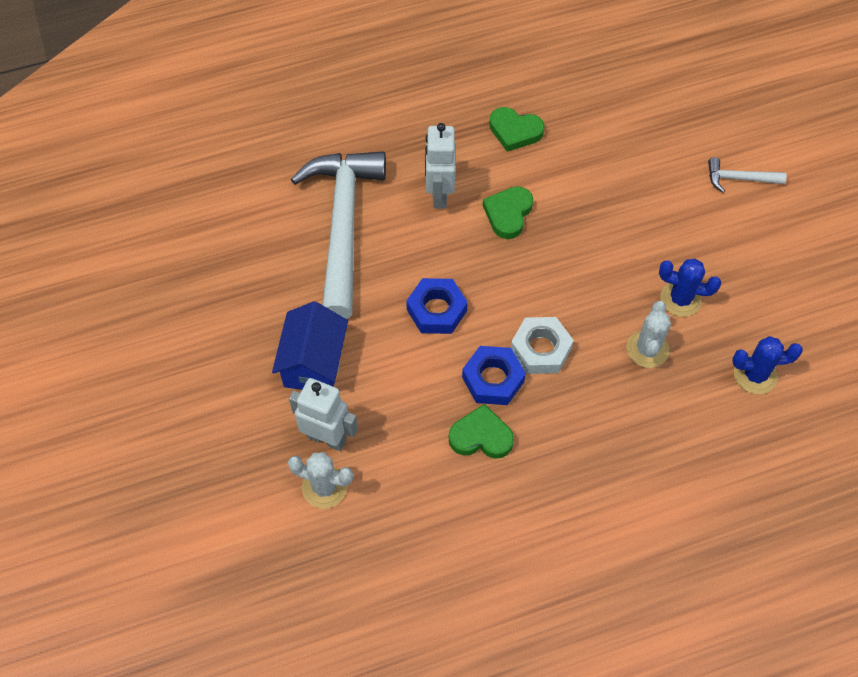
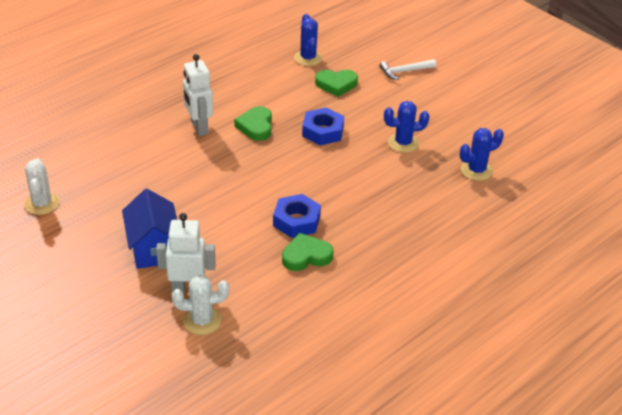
camera: 25 degrees left, 20 degrees down
(343, 226) = (134, 162): white hammer -> none
(436, 310) = (232, 192): blue nut -> blue nut (323, 131)
(515, 131) = (235, 81): green heart -> green heart (336, 84)
(540, 349) = (322, 195): white nut -> none
(622, 119) = (308, 58): none -> blue cactus
(647, 349) = (396, 175): white cactus -> white cactus (42, 203)

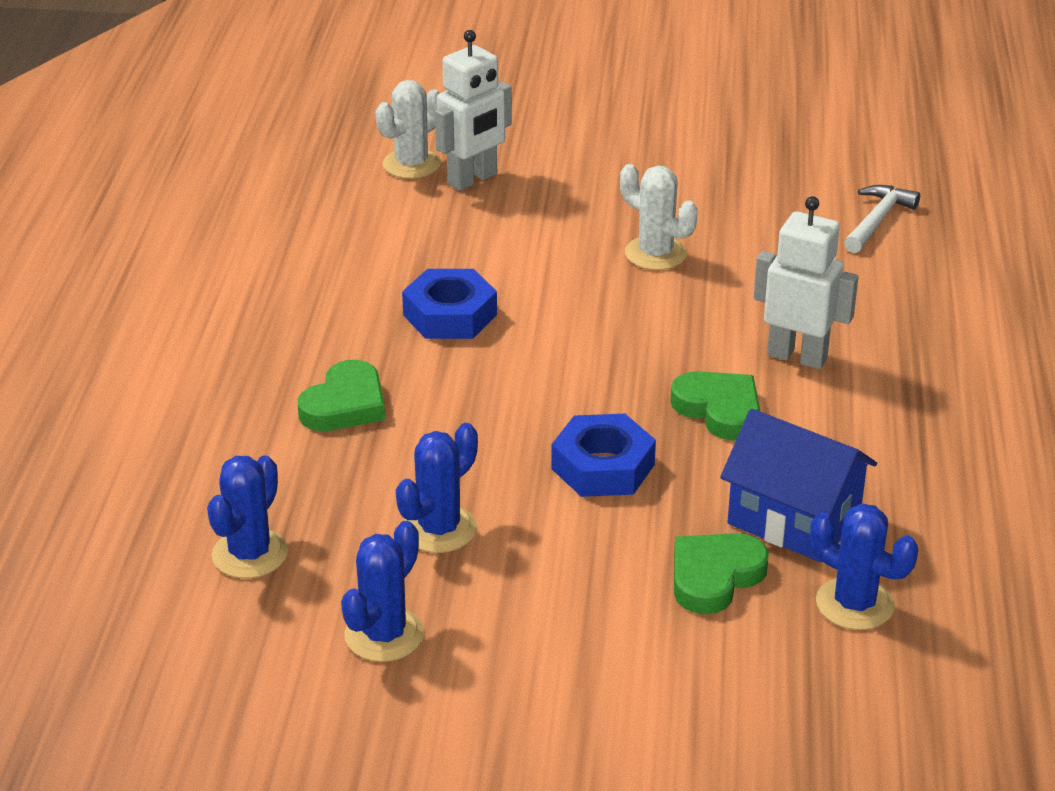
camera: 140 degrees right, 5 degrees down
(42, 203) = (799, 163): white cactus -> white cactus (655, 254)
(154, 248) = (583, 193): blue house -> blue house (793, 520)
(306, 256) = (377, 283): green heart -> green heart (345, 404)
(404, 71) = (630, 701): white hammer -> white hammer (877, 220)
(456, 123) = (384, 635): none -> blue cactus

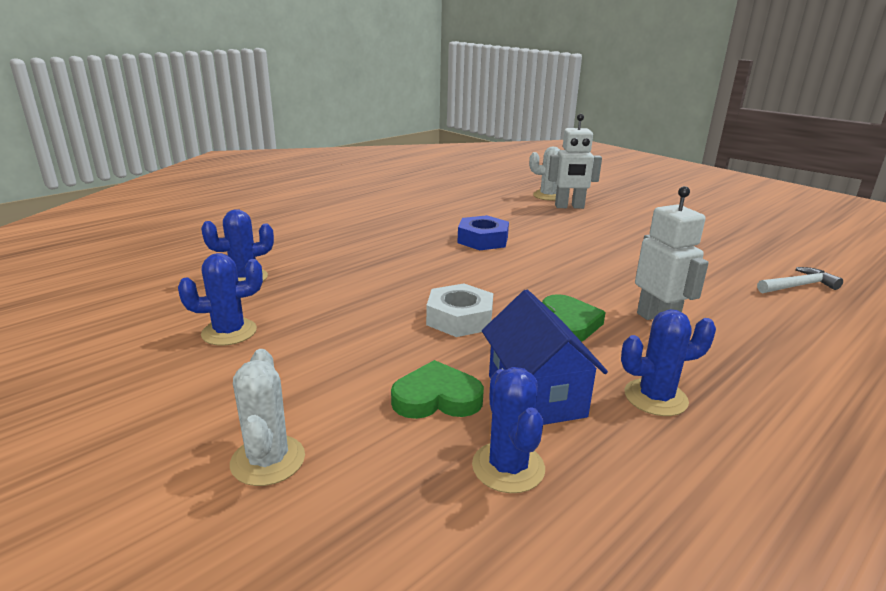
camera: 40 degrees right, 10 degrees down
(345, 404) = (382, 249): green heart -> none
(439, 529) = (334, 305): blue cactus -> blue cactus (655, 397)
(603, 467) = (459, 318): blue nut -> white nut
(655, 254) = (627, 254): white cactus -> white cactus (268, 460)

